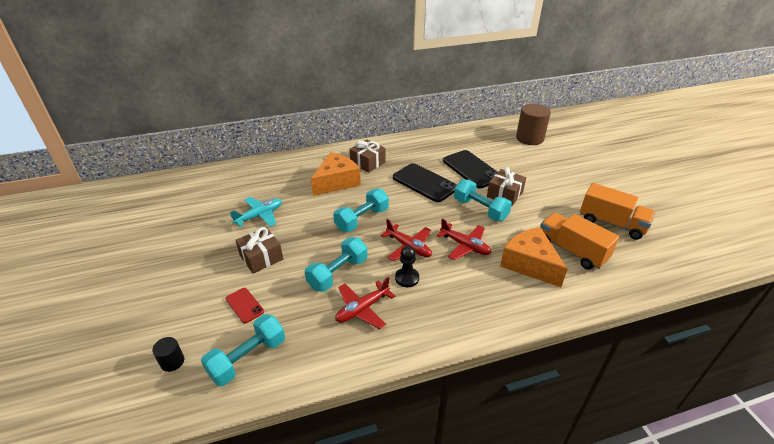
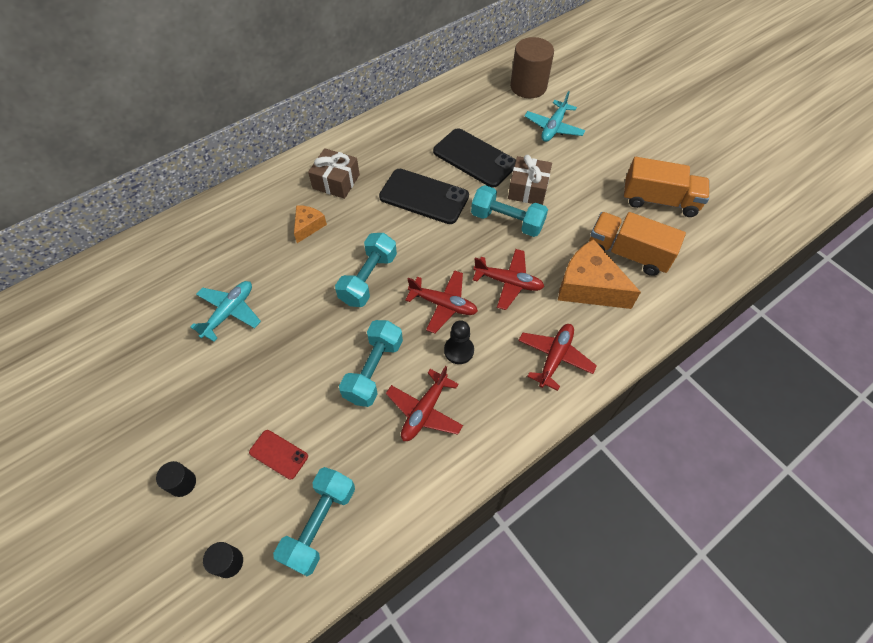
camera: 20 degrees left, 20 degrees up
(172, 303) = (182, 483): none -> black cylinder
(261, 257) = (264, 377): brown gift -> none
(336, 182) = (308, 226): orange cheese -> orange cheese, size x0.53
(482, 303) = (554, 358): none -> red plane
(540, 164) = (553, 127): none -> turquoise plane

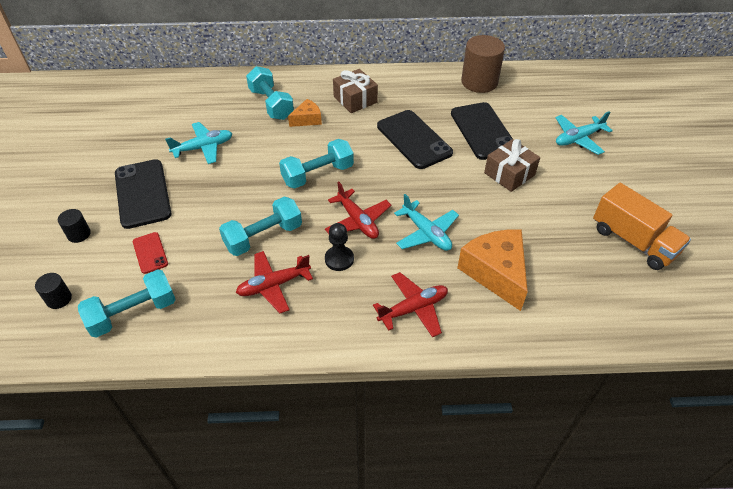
camera: 35 degrees right, 10 degrees down
(211, 398) = (142, 193): none -> black phone
(507, 221) = (468, 188): turquoise dumbbell -> turquoise dumbbell (271, 104)
(508, 282) = (426, 233): red plane -> turquoise plane
(528, 86) = (583, 99): brown cylinder -> brown cylinder (479, 82)
(627, 253) = (559, 267): orange truck -> none

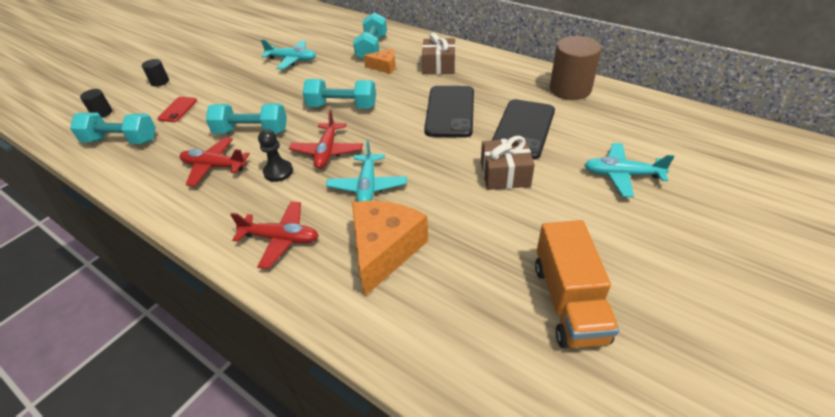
camera: 40 degrees right, 5 degrees down
(142, 193) = (221, 73): black phone -> none

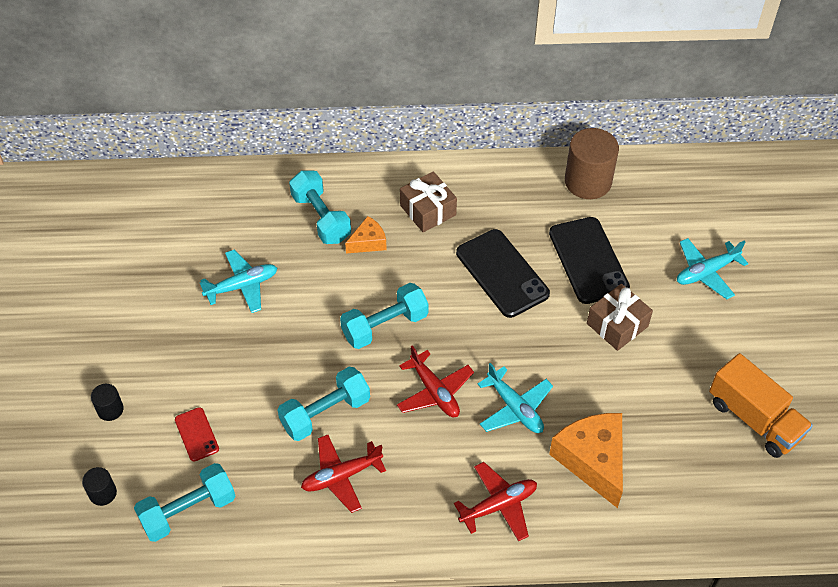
camera: 40 degrees left, 10 degrees up
(278, 172) = (414, 443): black pawn -> none

